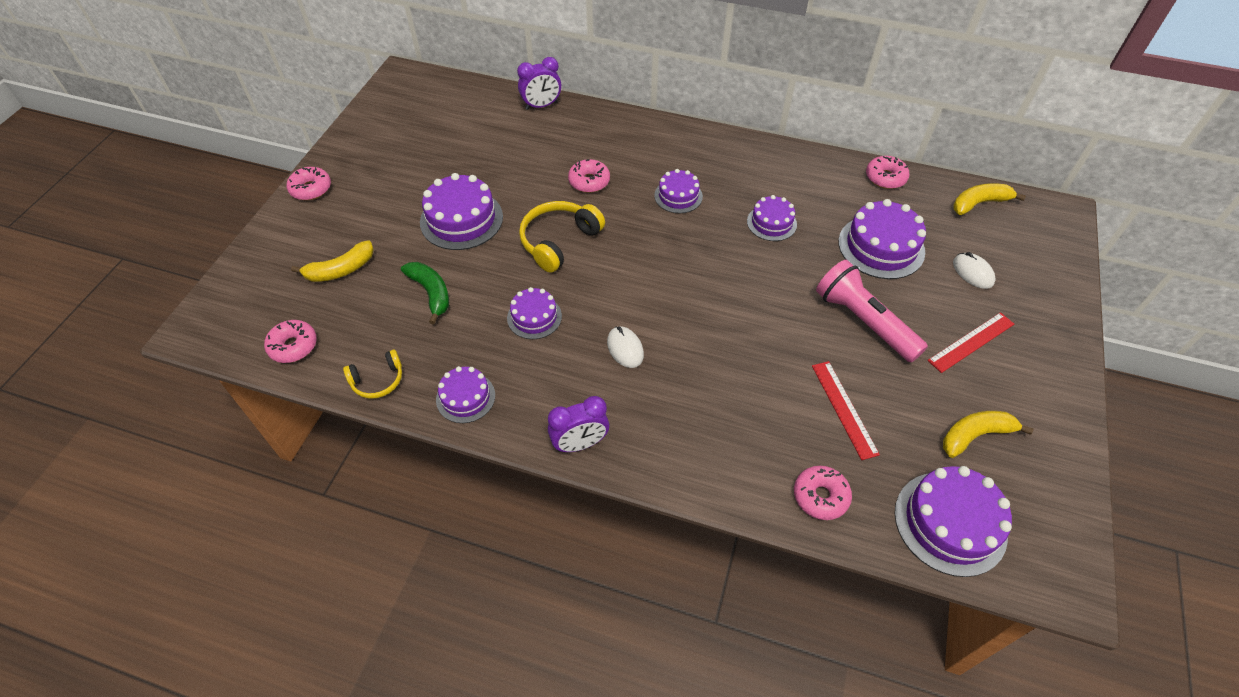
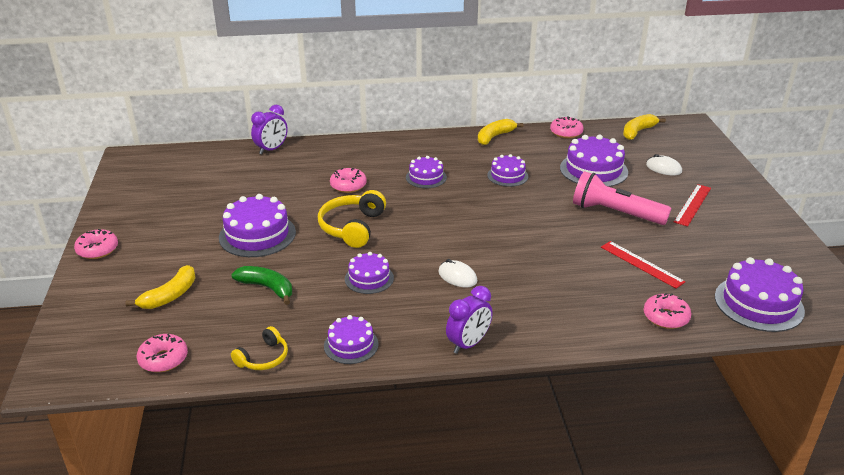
camera: 25 degrees left, 20 degrees down
(975, 435) = (735, 253): yellow banana -> yellow banana (495, 137)

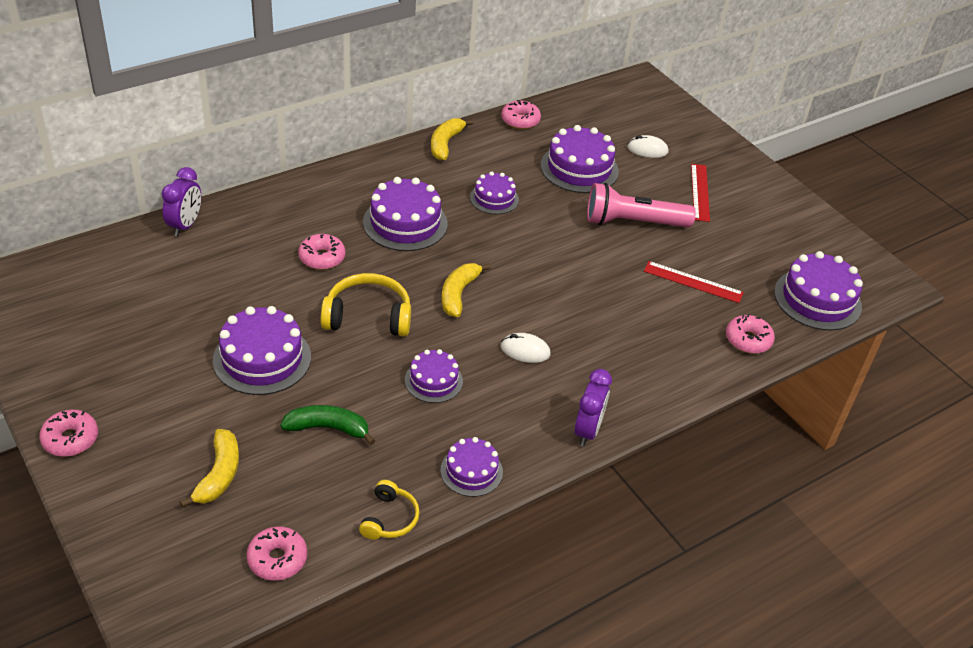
camera: 30 degrees left, 10 degrees up
(352, 227) = (368, 316): yellow headphones -> yellow headphones turned 105 degrees clockwise
(426, 177) = (405, 223): purple cake -> purple cake, size x1.67
(638, 132) = (594, 103): yellow banana -> yellow banana (458, 294)

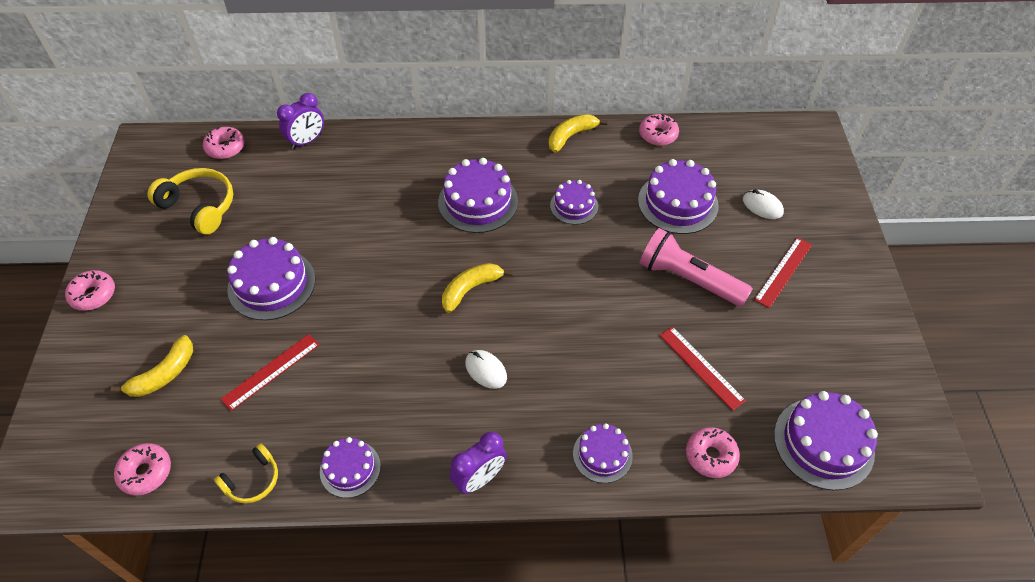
camera: 35 degrees right, 10 degrees up
(322, 258) = (386, 209): pink donut -> pink donut (225, 148)
(328, 428) = (271, 371): green banana -> red ruler
(368, 316) = (380, 280): yellow headphones -> yellow headphones (199, 206)
(433, 381) = (386, 365): purple cake -> purple cake (602, 454)

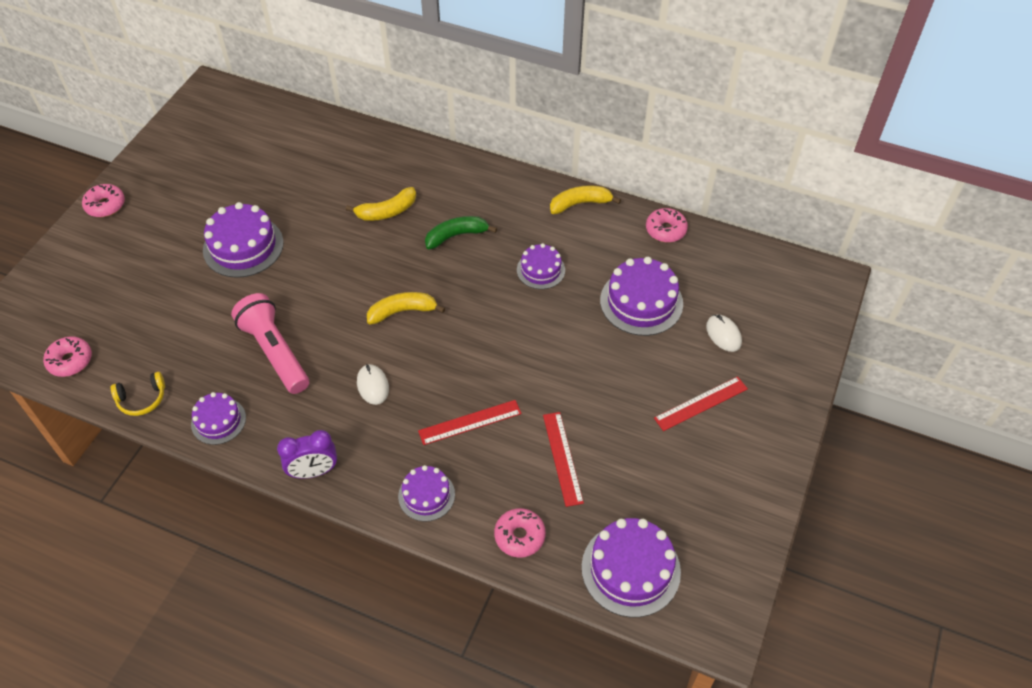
camera: 25 degrees right, 0 degrees up
(164, 374) = (123, 289): yellow banana -> yellow banana (387, 211)
(199, 206) = (223, 159): yellow headphones -> none
(225, 148) = (272, 114): pink donut -> none
(271, 371) = (203, 318): red ruler -> red ruler (470, 422)
(307, 141) = (342, 130): purple clock -> none
(478, 202) = (456, 236): purple cake -> green banana
(688, 279) = (603, 376): pink flashlight -> pink flashlight (275, 352)

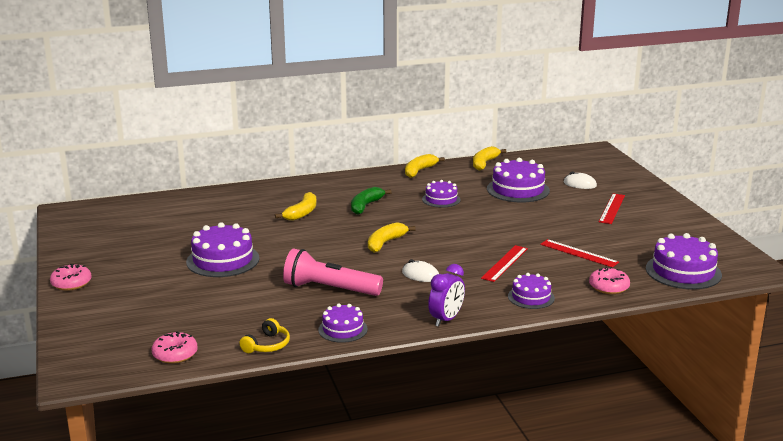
camera: 40 degrees left, 30 degrees down
(665, 230) = (484, 163): pink donut -> yellow banana

